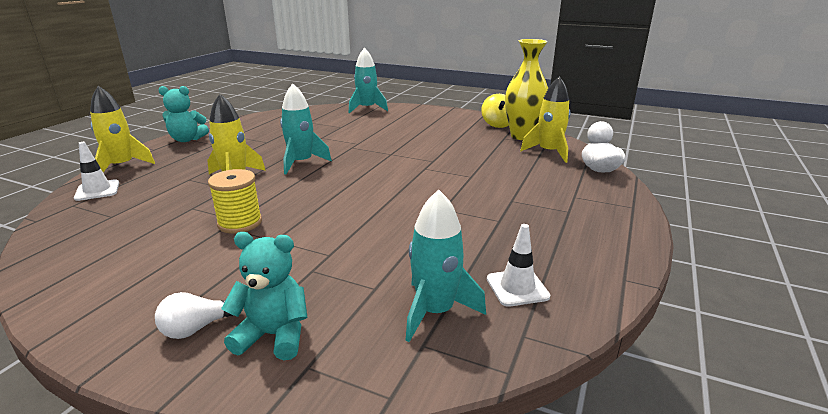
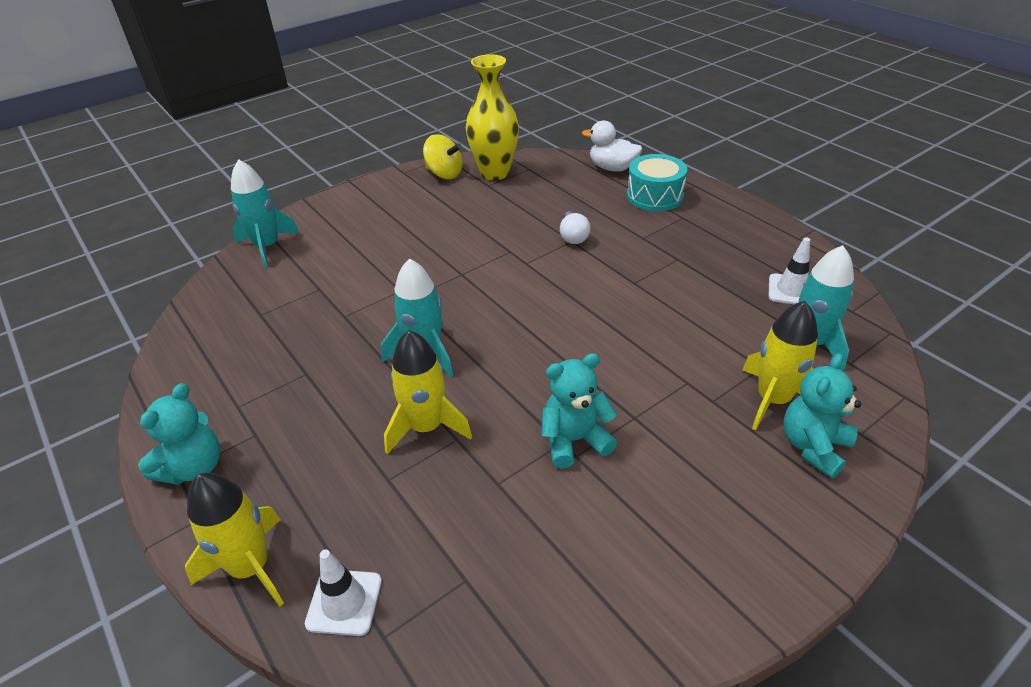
camera: 60 degrees left, 15 degrees up
(197, 328) = (785, 500): white light bulb -> white light bulb (573, 236)
(240, 223) = (574, 440): yellow spool -> turquoise teddy bear
(549, 152) = (551, 176): yellow rocket -> yellow rocket (773, 400)
(583, 193) = (654, 196): none -> turquoise drum

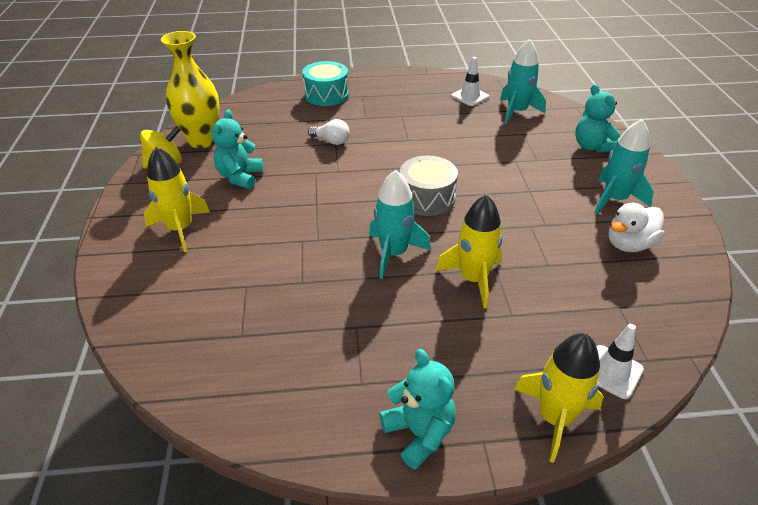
camera: 60 degrees left, 0 degrees up
(267, 247) = (133, 302): turquoise rocket -> turquoise rocket (614, 199)
(537, 339) = (427, 198): none -> grey drum
(574, 440) = (533, 220): turquoise teddy bear -> turquoise teddy bear (240, 177)
(612, 168) = (271, 94): white duck -> white duck (629, 244)
(773, 400) = (550, 142): yellow rocket -> yellow rocket (180, 229)

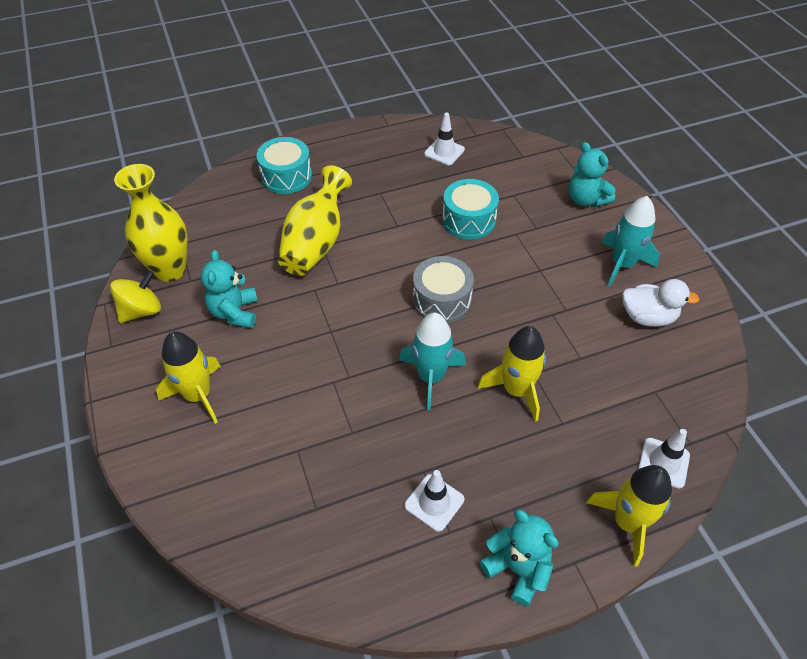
camera: 15 degrees left, 10 degrees up
(331, 141) = (316, 243): white light bulb -> yellow vase
(356, 355) = (434, 502): none -> white traffic cone
(474, 145) = (468, 220): none -> turquoise drum
(516, 112) = (499, 165): turquoise rocket -> none
(629, 244) = (647, 317): white duck -> white duck turned 120 degrees counterclockwise

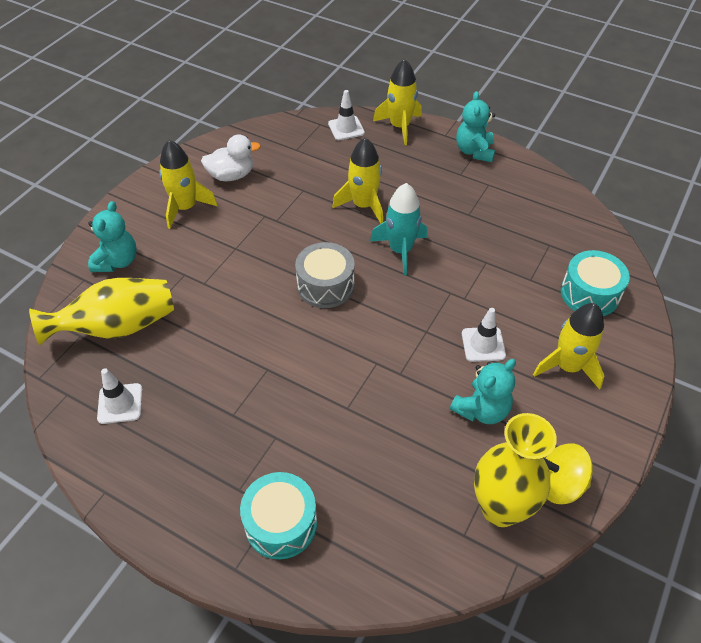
camera: 130 degrees left, 0 degrees up
(316, 243) = (348, 415): yellow vase -> yellow vase (117, 327)
(434, 502) = (481, 199): white traffic cone -> white traffic cone (483, 344)
(468, 220) = (214, 323): turquoise drum -> turquoise drum (589, 294)
(622, 264) = (185, 208): turquoise rocket -> yellow rocket
(647, 317) = (231, 175): white duck -> white duck turned 105 degrees clockwise

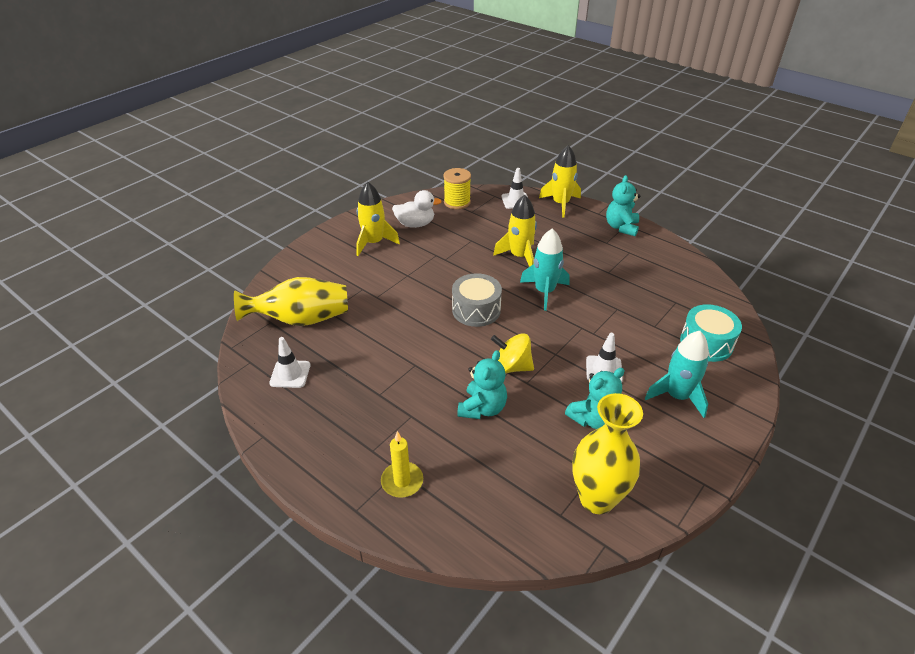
camera: 10 degrees right, 10 degrees down
(117, 261) = (311, 274): turquoise teddy bear -> turquoise teddy bear (482, 408)
(276, 138) = (457, 202): none -> yellow spool
(281, 523) = (402, 481): turquoise drum -> yellow candle
(560, 484) = (655, 488): yellow spinning top -> yellow spinning top (512, 367)
(567, 366) = (677, 396): yellow rocket -> turquoise rocket

